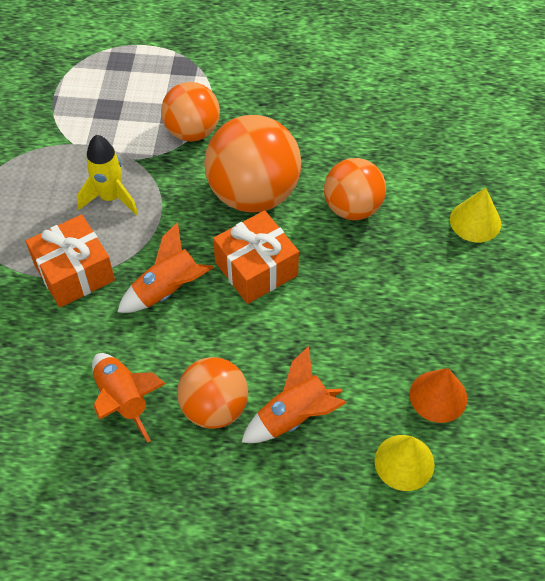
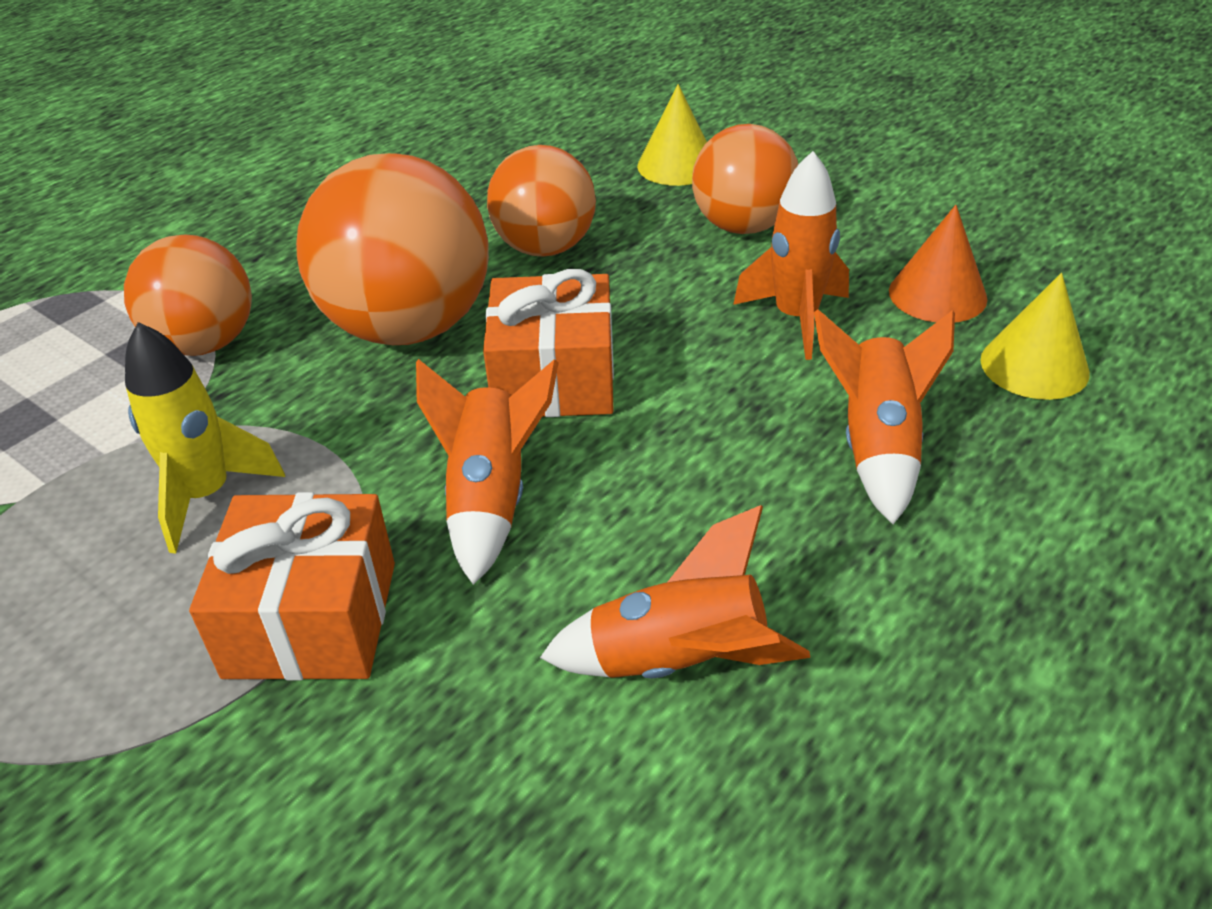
camera: 55 degrees left, 15 degrees down
(214, 408) = (792, 536): orange ball -> orange ball (743, 226)
(370, 342) = (796, 319): none -> orange rocket

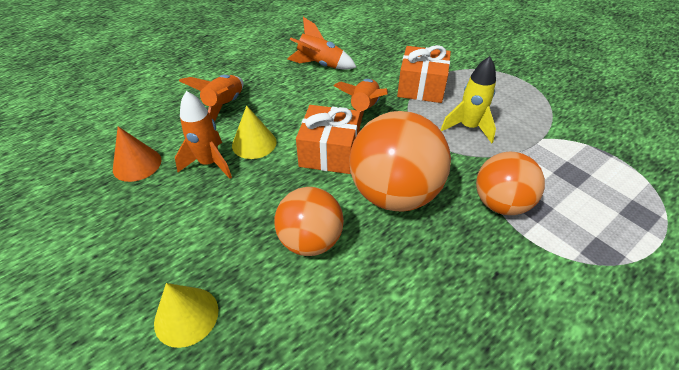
camera: 170 degrees left, 5 degrees up
(743, 226) = (188, 234): orange ball -> none
(1034, 366) = (139, 124): yellow cone -> yellow cone (254, 143)

